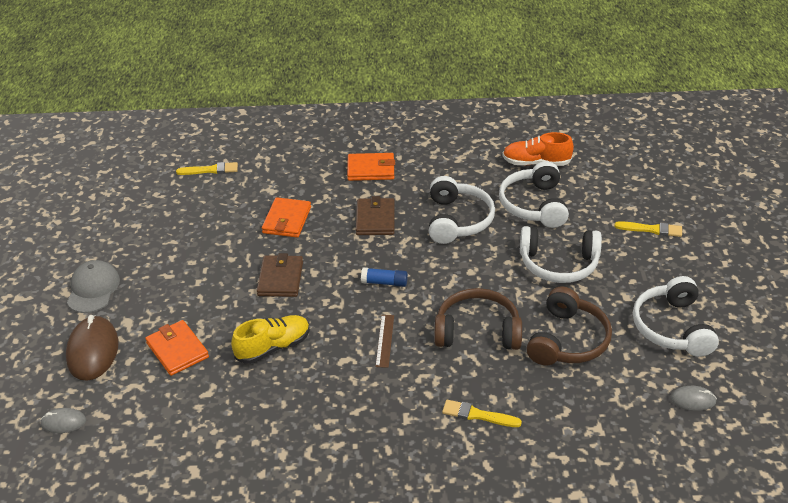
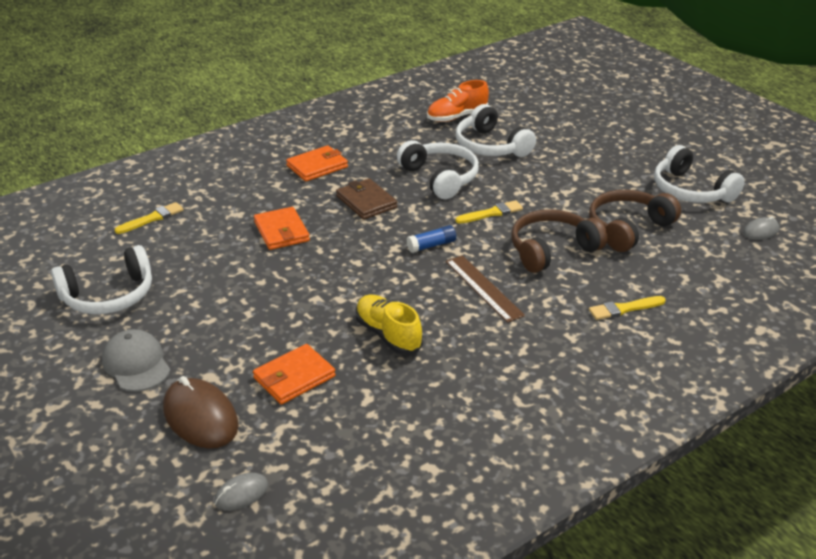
camera: 35 degrees left, 5 degrees down
(177, 350) = (294, 377): orange wallet -> orange wallet turned 60 degrees counterclockwise
(273, 347) = (388, 335): yellow shoe -> yellow shoe turned 60 degrees counterclockwise
(280, 278) = (330, 279): brown wallet -> none
(385, 340) = (484, 288): brown ruler -> brown ruler, size x1.50
(558, 264) = (559, 180): white headphones -> white headphones (109, 295)
(567, 340) = (628, 228): brown headphones -> brown headphones turned 120 degrees counterclockwise
(651, 229) = (599, 132): yellow brush -> yellow brush (491, 213)

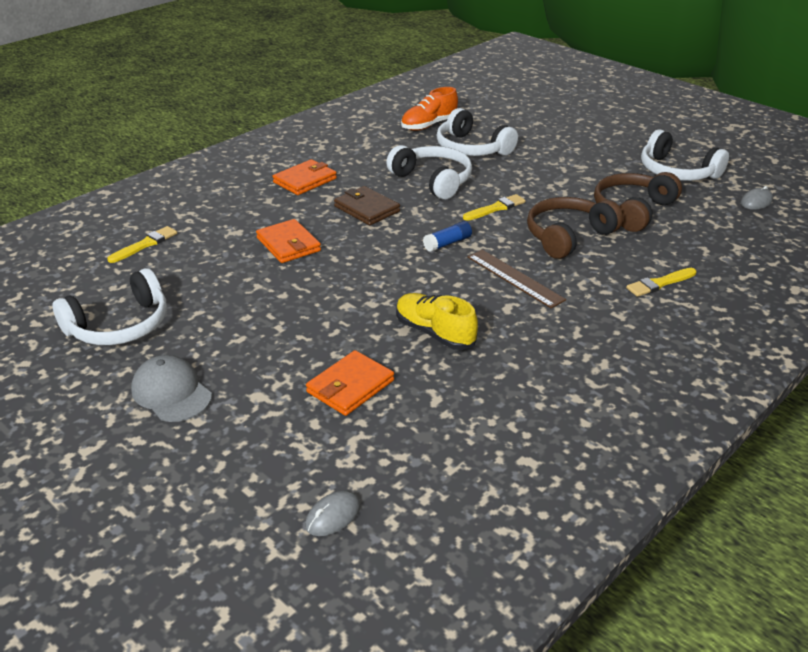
camera: 10 degrees left, 0 degrees up
(200, 417) = (261, 439): brown mouse -> none

